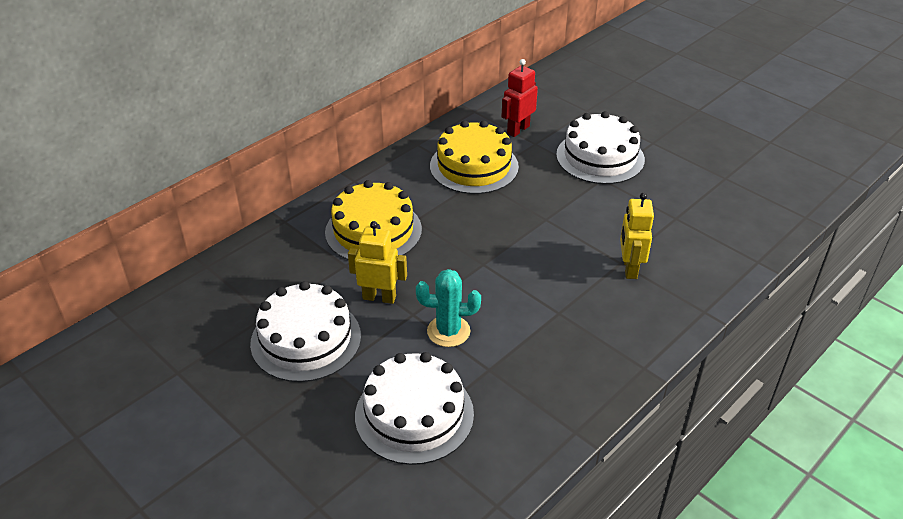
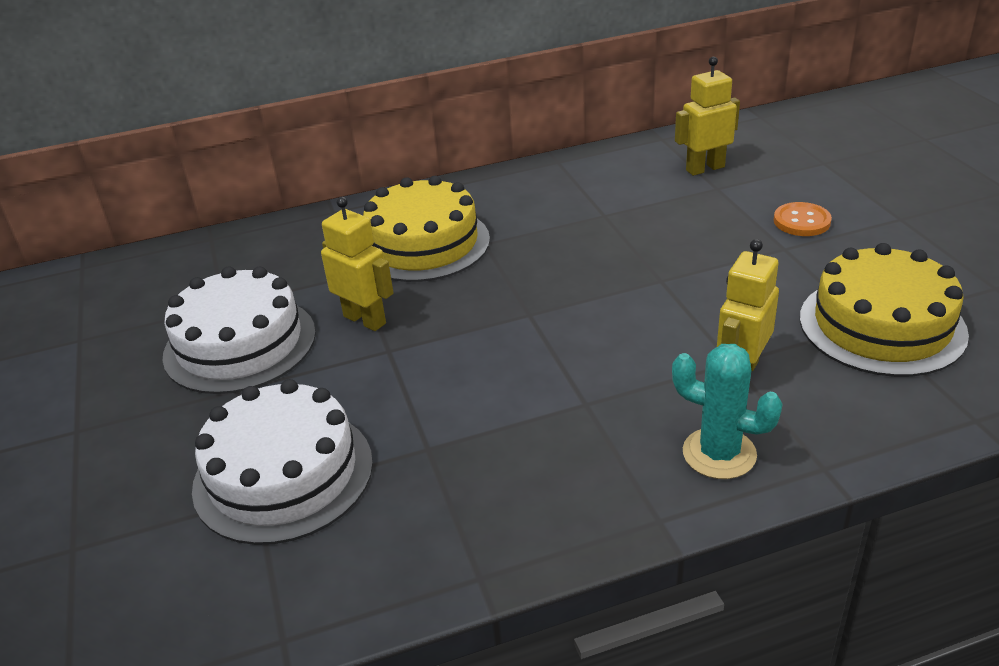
camera: 30 degrees right, 5 degrees down
(448, 331) = (415, 384): turquoise cactus -> turquoise cactus (719, 453)
(474, 166) = (610, 199): yellow cake -> yellow cake (881, 325)
(518, 130) = (705, 168): red robot -> yellow robot
(600, 157) = (801, 221): white cake -> orange button

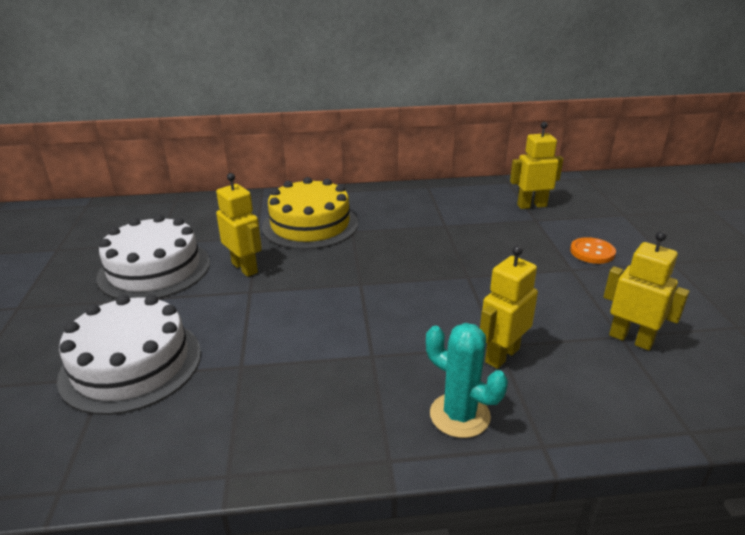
camera: 10 degrees right, 5 degrees down
(881, 325) = (631, 339): yellow cake -> yellow robot

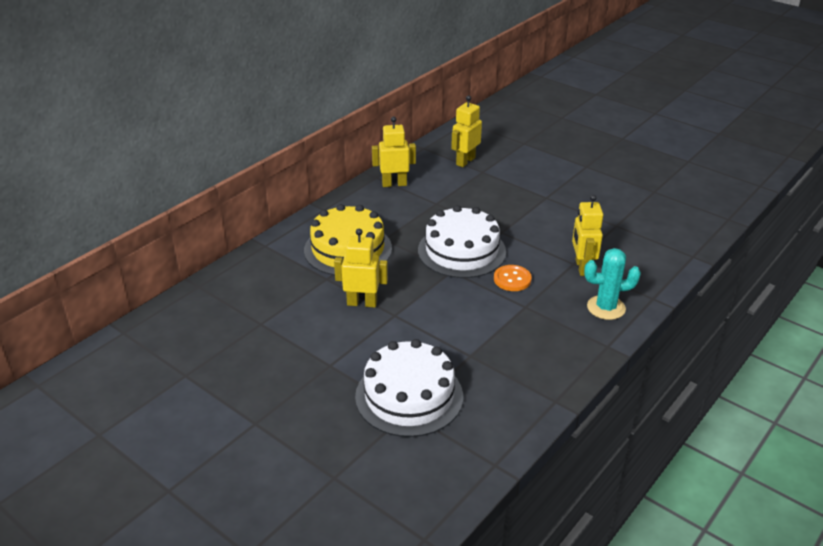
camera: 45 degrees left, 5 degrees up
(154, 269) = (300, 341): white cake -> white cake (461, 251)
(592, 252) = (542, 180): orange button -> orange button (512, 279)
(631, 339) = (622, 224): yellow robot -> yellow robot (394, 184)

